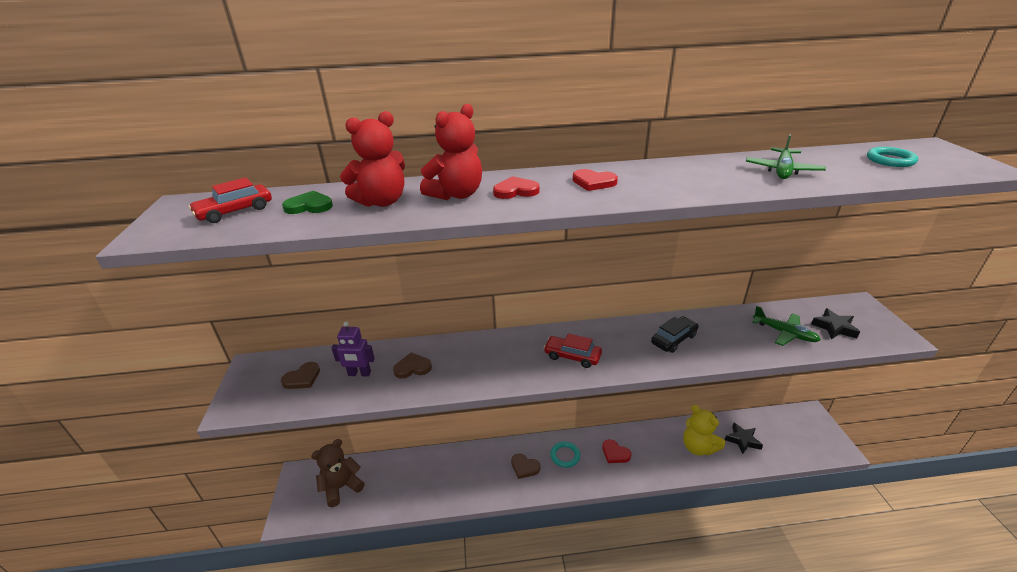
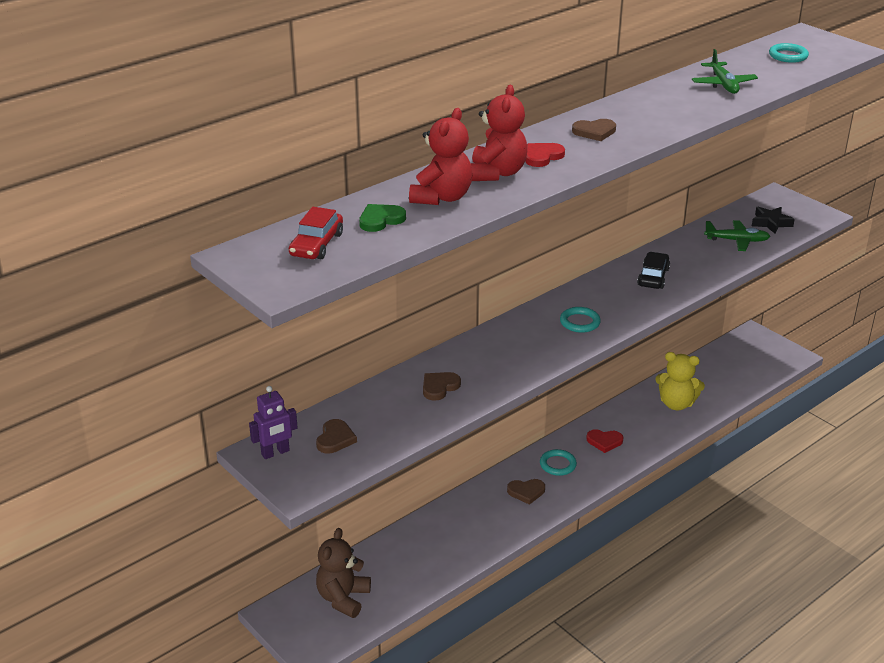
camera: 35 degrees left, 0 degrees up
(359, 374) = (391, 412): purple robot -> purple robot (275, 453)
(572, 356) = (580, 322): red car -> turquoise ring
(593, 182) = (594, 132): red heart -> brown heart
(742, 440) = (710, 381): black star -> none

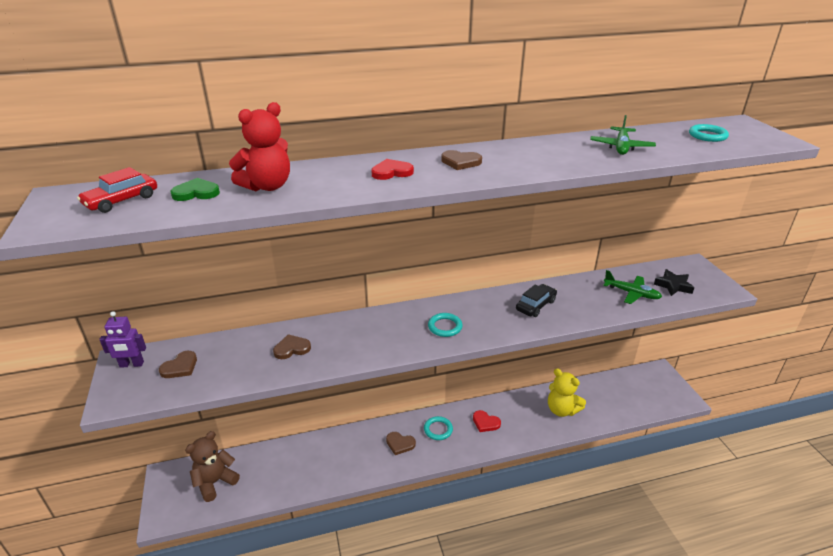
camera: 25 degrees right, 0 degrees up
(497, 173) = (337, 177): red teddy bear -> none

